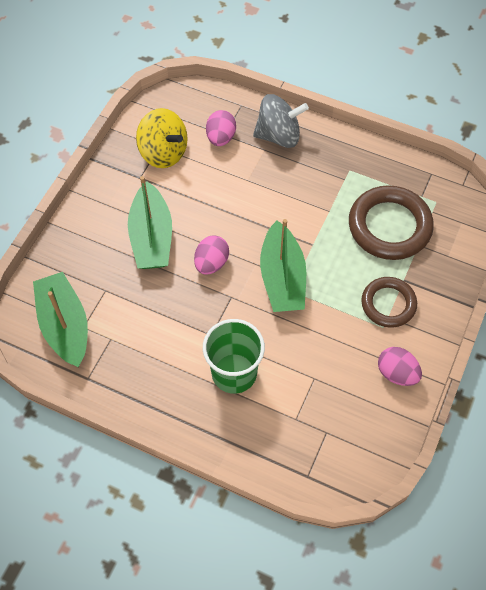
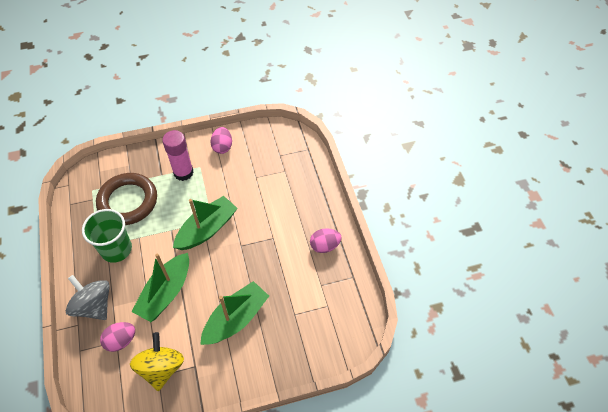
camera: 130 degrees left, 5 degrees down
(65, 325) = (335, 316): green boat -> green boat (166, 293)
(211, 263) = (227, 271): pink egg -> pink egg (324, 246)
(234, 373) = (285, 212): green cup -> green cup (116, 249)
(388, 304) = (183, 172): brown ring -> pink glue stick

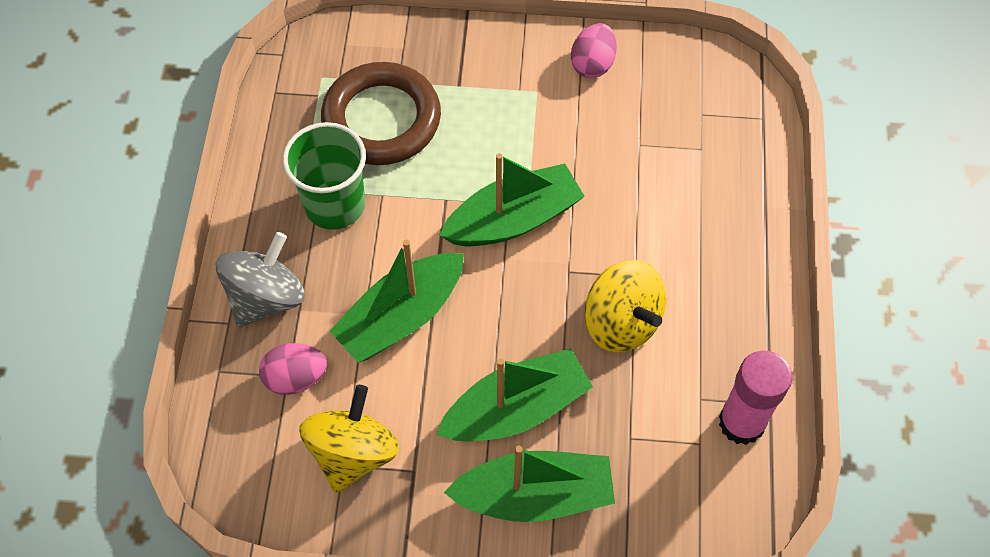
camera: 20 degrees right, 5 degrees up
(94, 305) = (266, 297): grey spinning top -> grey spinning top turned 60 degrees clockwise
(183, 172) = (501, 93): pink glue stick -> pink glue stick (741, 422)
(258, 357) = (535, 495): none -> green boat
(273, 261) = (621, 322): none -> yellow spinning top
(324, 246) = (733, 325): pink egg -> none

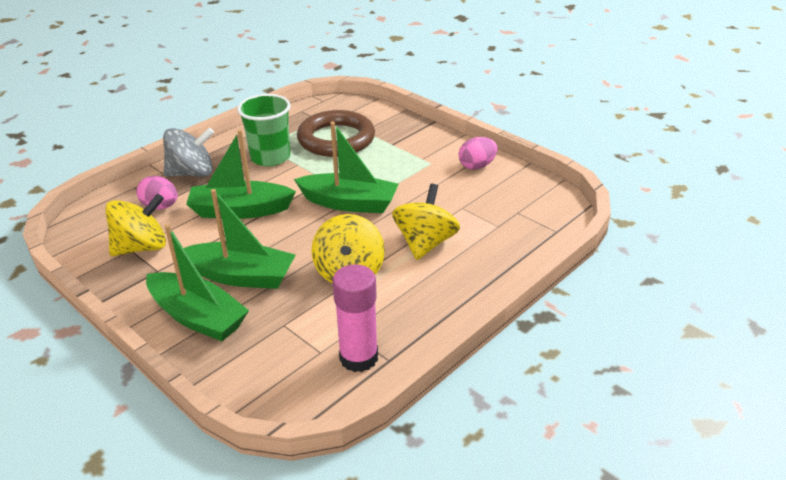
camera: 40 degrees right, 25 degrees down
(654, 226) = (425, 243): none -> yellow spinning top

